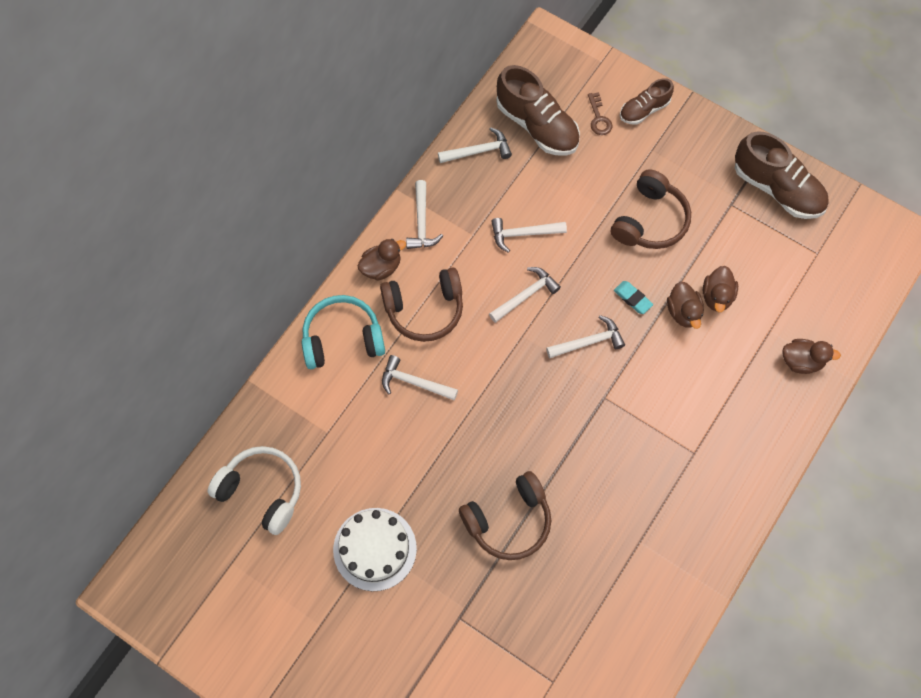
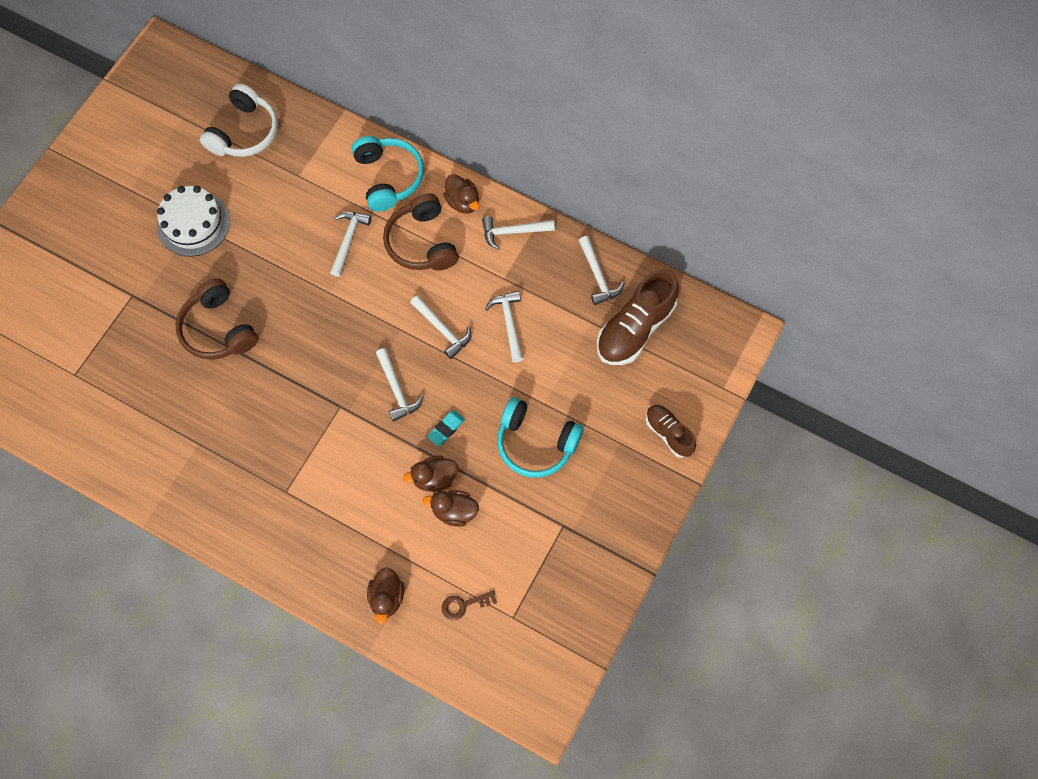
camera: 85 degrees right, 0 degrees up
(599, 118) = (652, 388): brown key -> brown key (464, 605)
(650, 220) = (536, 443): brown headphones -> turquoise headphones
(777, 189) = (587, 574): brown shoe -> none

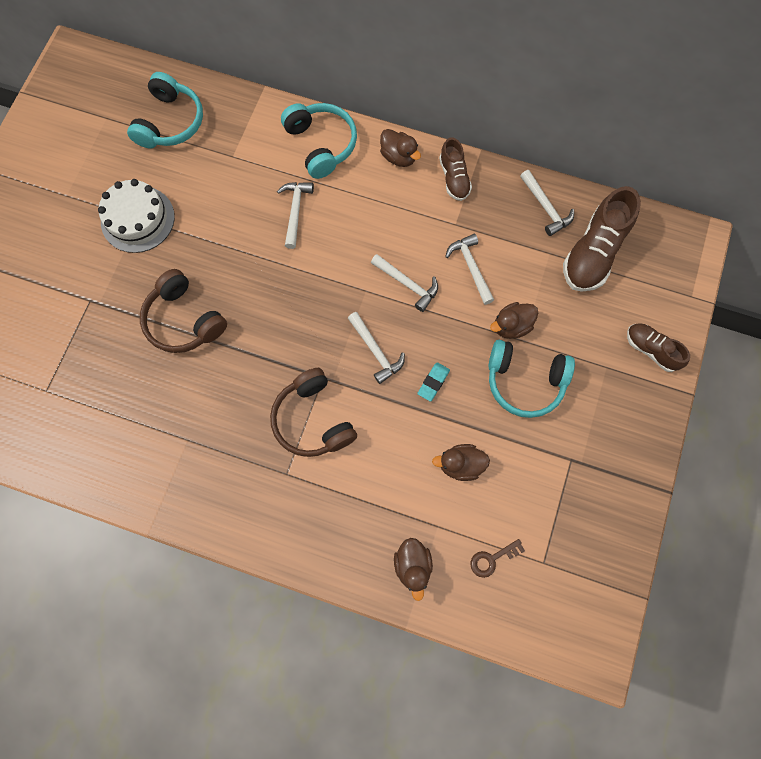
camera: 10 degrees left, 5 degrees up
(244, 132) = (170, 122): white headphones -> turquoise headphones
(422, 242) = (368, 202): brown headphones -> brown headphones (313, 419)
(434, 478) = (433, 434): brown duck -> brown duck (511, 326)
(513, 232) = (454, 178): white hammer -> brown shoe

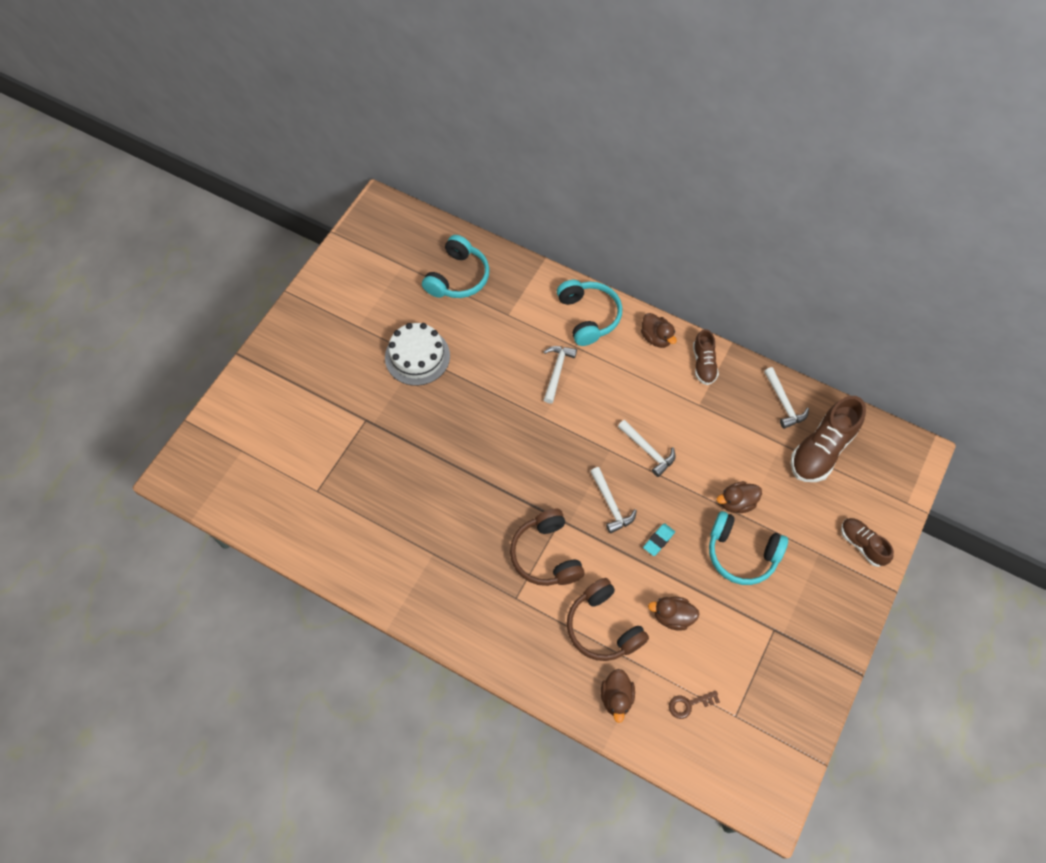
camera: 10 degrees right, 10 degrees down
(184, 320) = (445, 450): brown headphones -> brown headphones (603, 627)
(471, 267) = (707, 445): white hammer -> none

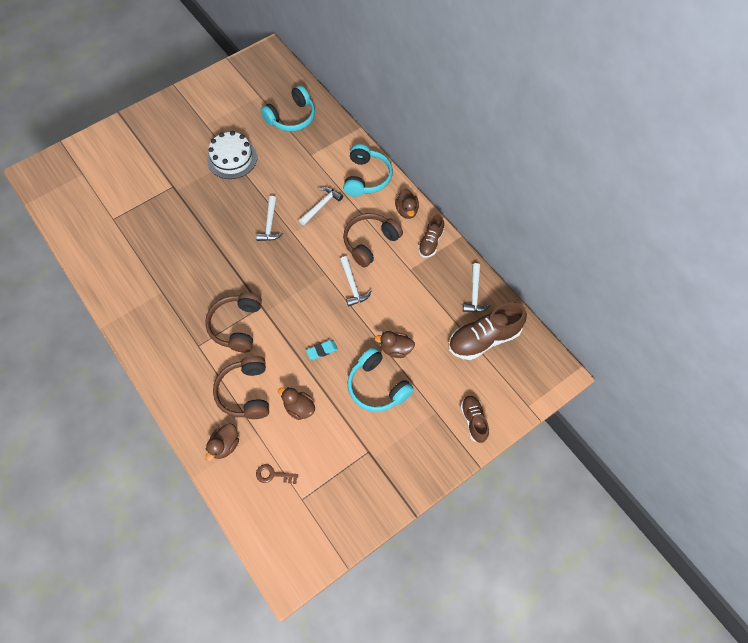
camera: 25 degrees right, 0 degrees up
(611, 505) = (303, 311): white hammer -> white hammer (270, 224)
(638, 392) = (370, 242): none -> brown headphones

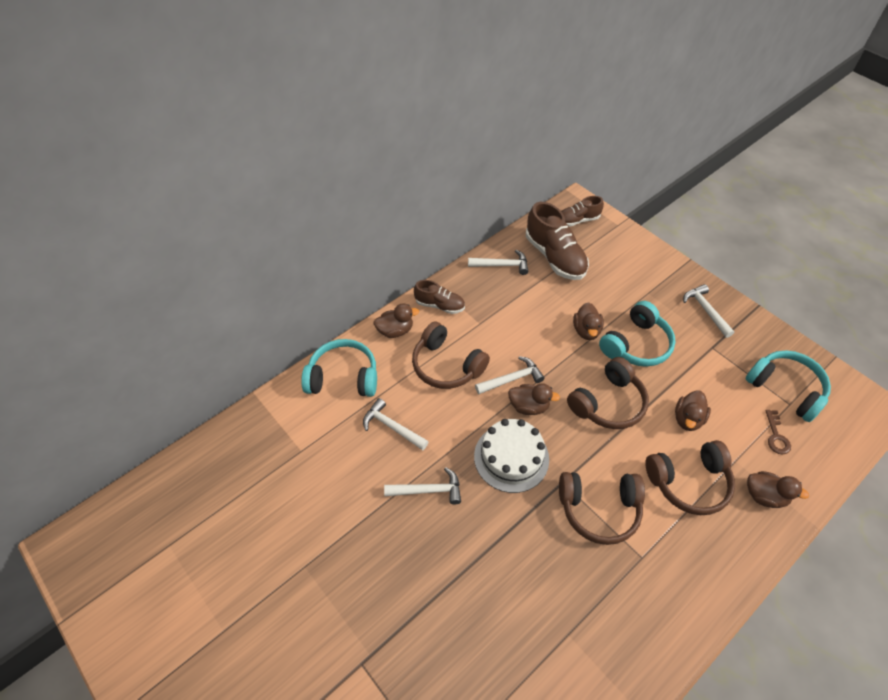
camera: 95 degrees left, 10 degrees down
(232, 159) = (303, 568): white cake -> white cake (511, 457)
(291, 117) = (224, 487): turquoise headphones -> turquoise headphones (785, 389)
(322, 351) = (608, 403): turquoise eraser -> brown headphones
(326, 294) = (529, 406): none -> brown duck
(411, 459) = (705, 310): none -> white hammer
(473, 421) = (647, 263): brown shoe -> brown shoe (577, 220)

